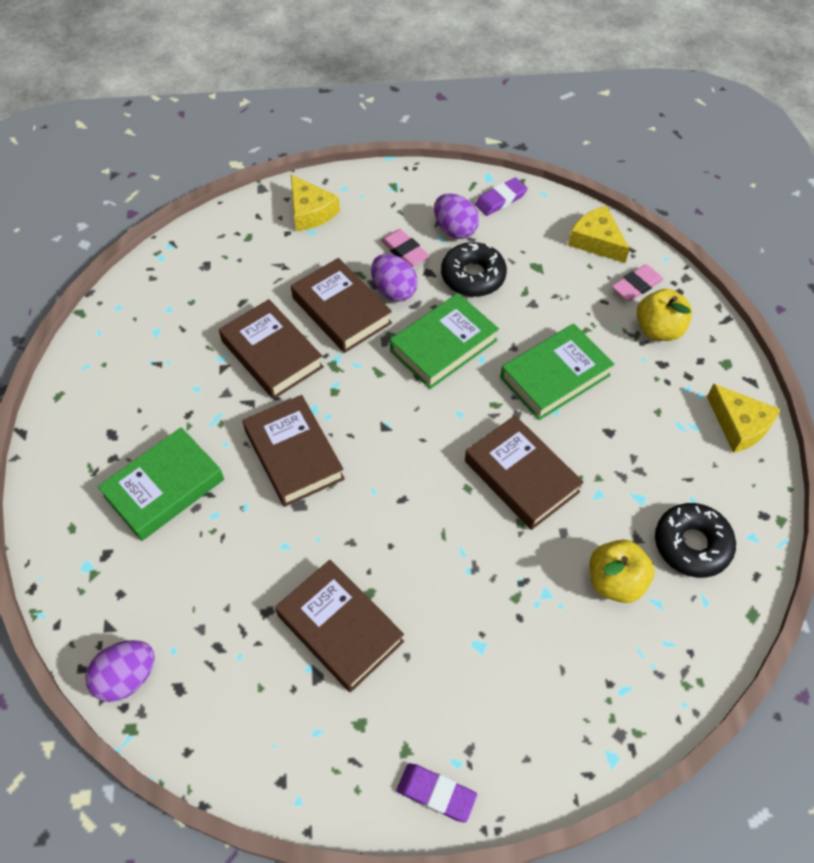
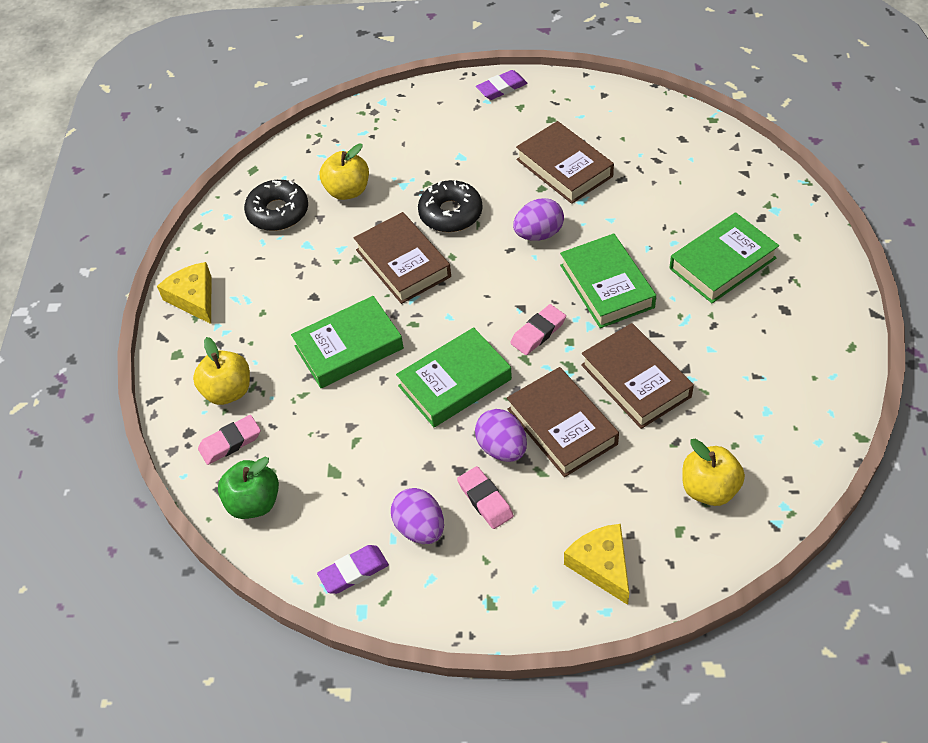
camera: 170 degrees left, 5 degrees down
(127, 677) = (722, 144): purple egg -> purple egg (538, 234)
(219, 267) = (709, 489): none -> yellow apple
(294, 455) = (607, 286): brown book -> green book
(366, 399) = (538, 332): none -> pink eraser
(436, 793) = (501, 88): purple eraser -> purple eraser turned 60 degrees counterclockwise
(473, 276) = (409, 462): black donut -> black donut (450, 213)
(596, 241) = (254, 502): yellow cheese -> green apple

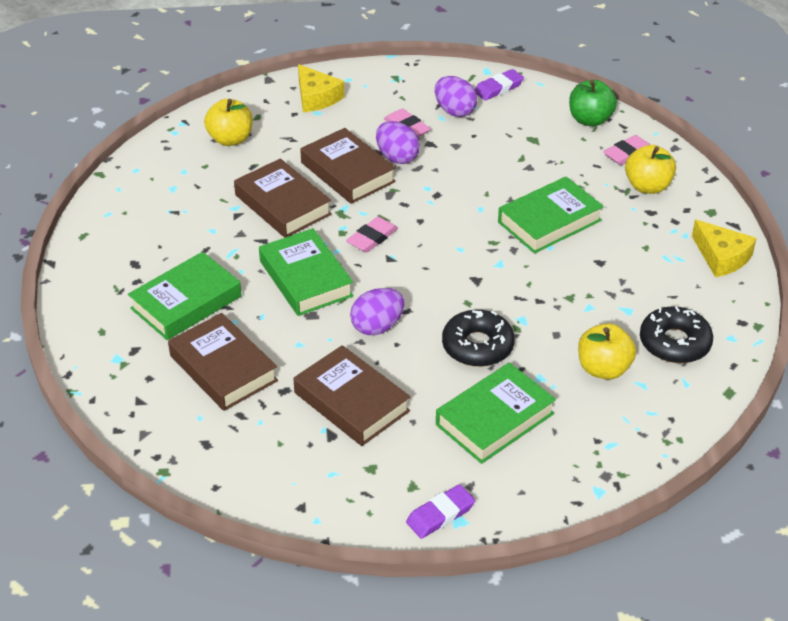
camera: 170 degrees right, 10 degrees down
(403, 263) = (517, 294): brown book -> brown book (223, 368)
(455, 382) = (444, 198): green book -> green book (495, 419)

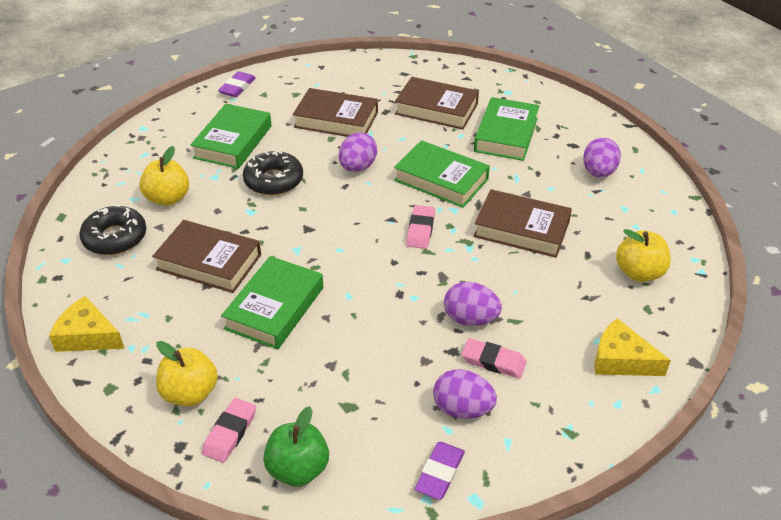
camera: 150 degrees right, 0 degrees up
(150, 226) = (598, 172): none -> purple egg
(347, 172) = (500, 283): brown book -> brown book (209, 262)

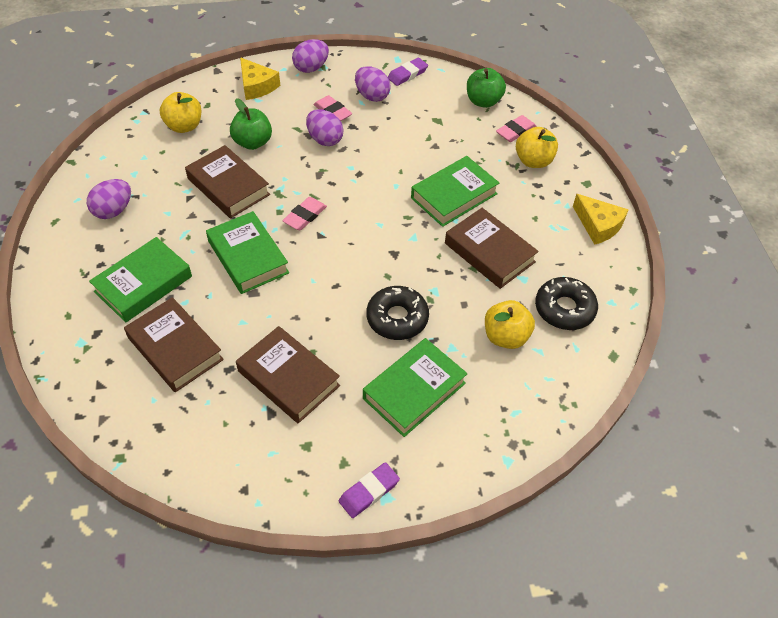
camera: 155 degrees left, 10 degrees up
(357, 167) = (310, 302): purple egg -> purple egg (311, 68)
(546, 283) = (253, 142): none -> green apple

